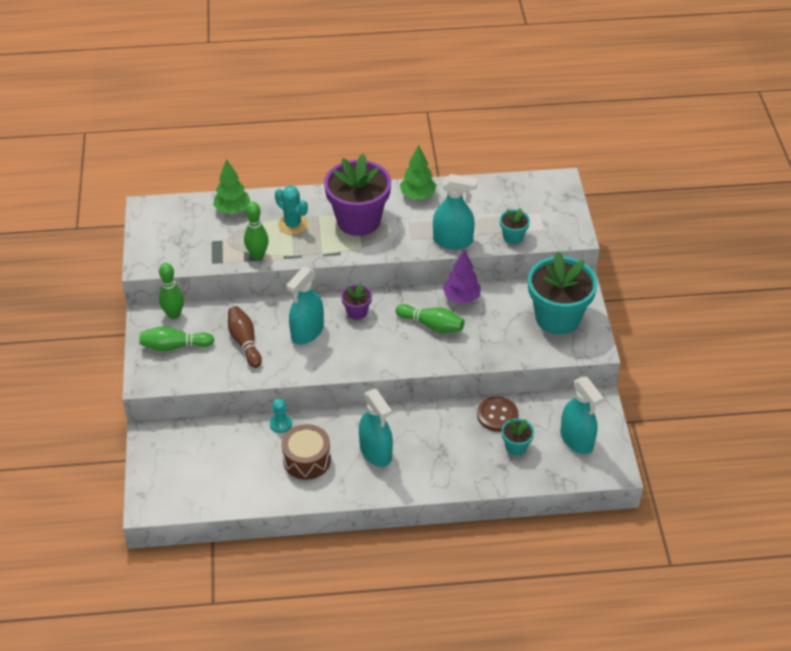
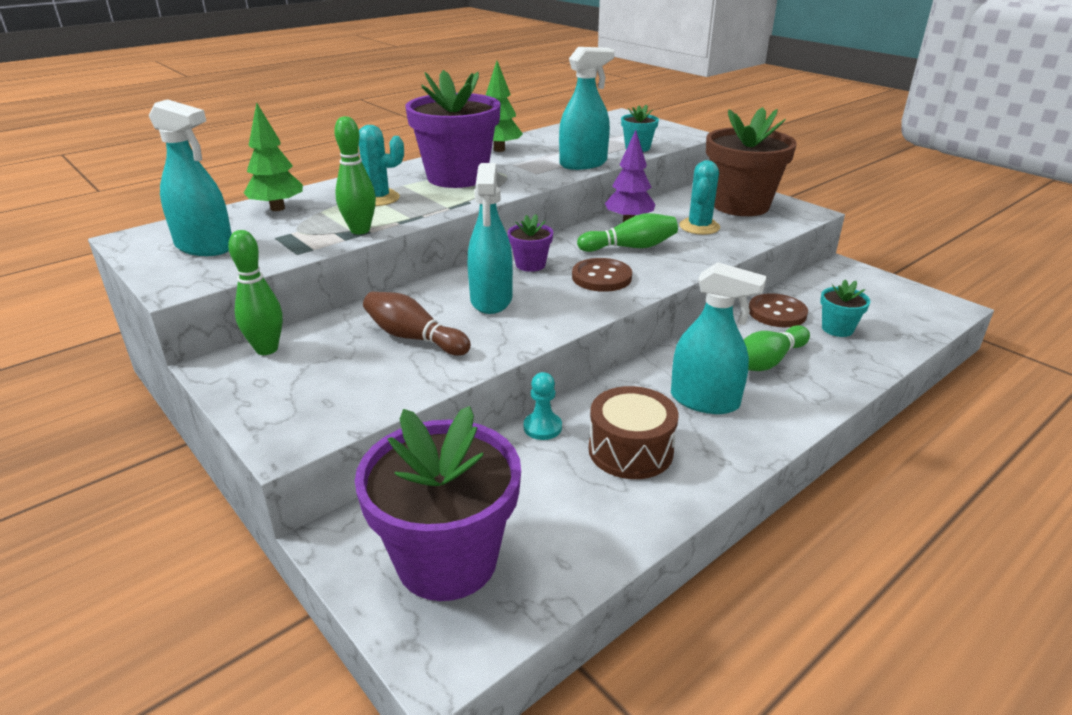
camera: 35 degrees left, 15 degrees down
(174, 346) = (302, 381): green bowling pin -> green bowling pin (767, 361)
(181, 469) = (447, 560): none -> purple flower pot
(384, 344) = (601, 277): none -> brown button
(499, 326) = (699, 227): none -> turquoise cactus
(557, 317) = (740, 205): turquoise flower pot -> brown flower pot
(576, 440) = (878, 300): turquoise spray bottle -> turquoise spray bottle (205, 247)

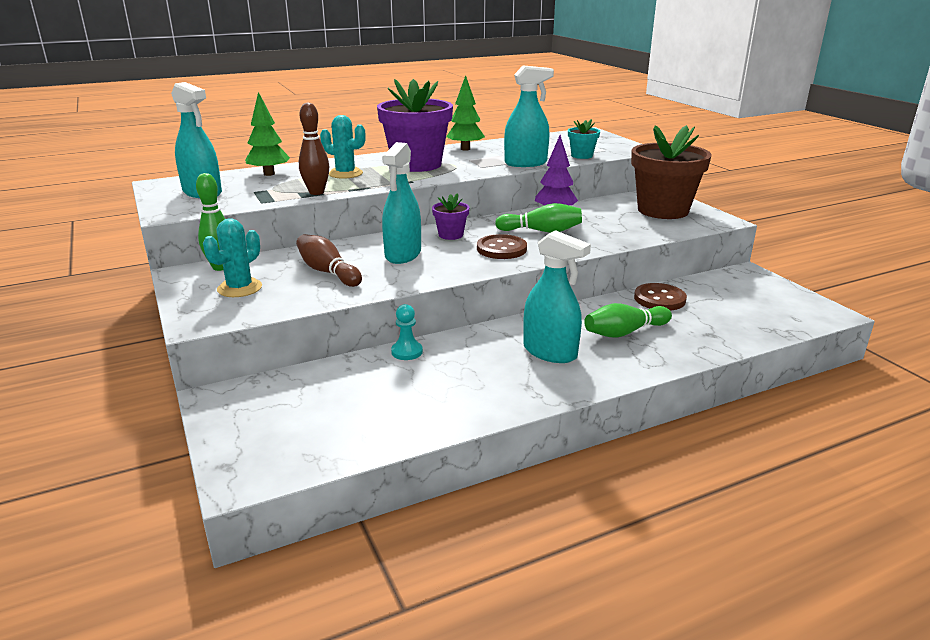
camera: 15 degrees right, 5 degrees down
(360, 230) = (316, 192): green bowling pin -> brown bowling pin
(447, 560) = (282, 422): purple flower pot -> none
(630, 450) = (465, 376): brown drum -> none
(699, 227) = (613, 222): turquoise cactus -> turquoise cactus (239, 288)
(837, 329) = (706, 317): turquoise flower pot -> none

